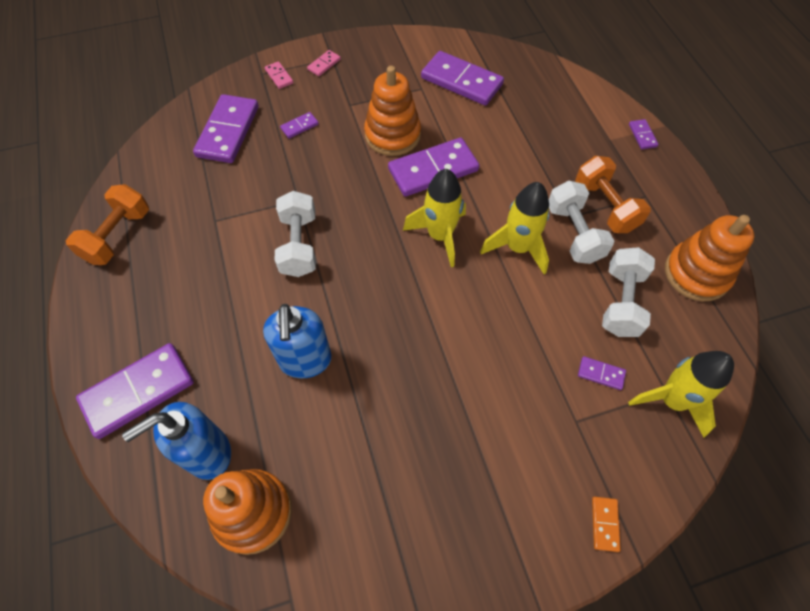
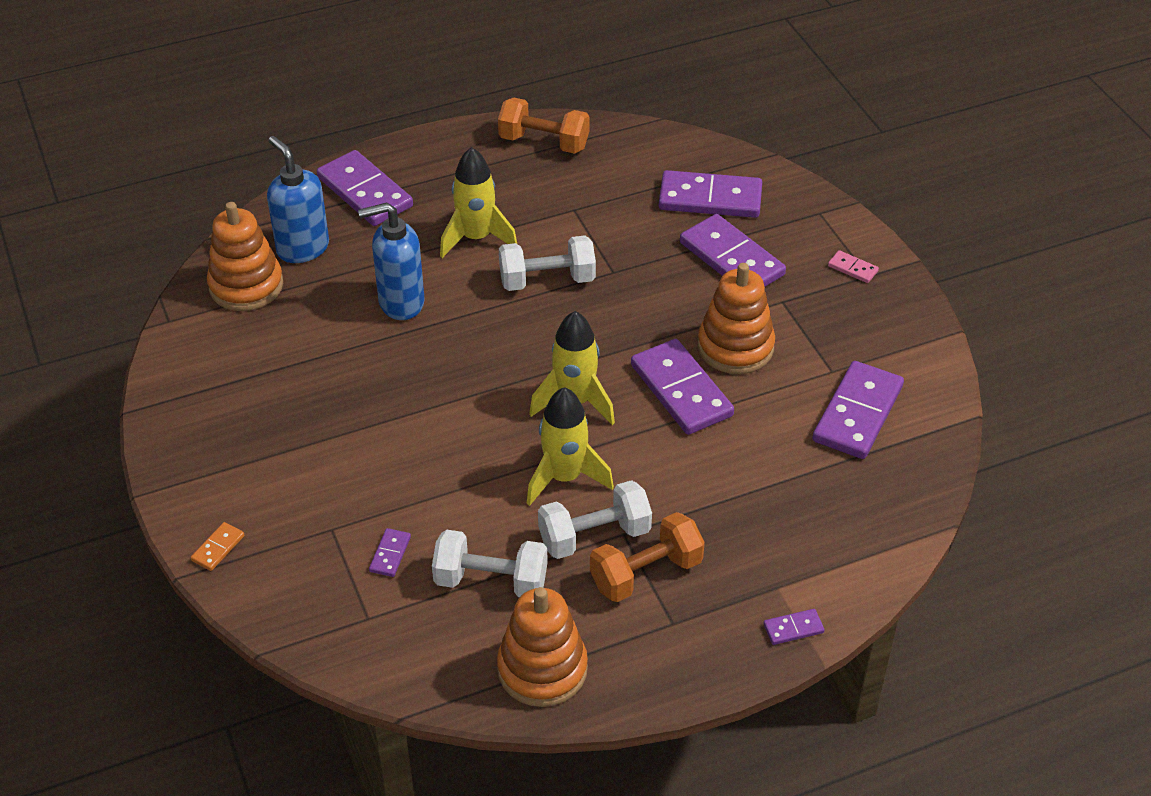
camera: 85 degrees right, 15 degrees down
(279, 76) = (817, 229): pink domino -> none
(299, 126) = (732, 259): purple domino -> purple domino, size x2.27
(605, 524) = (218, 548): orange domino -> orange domino turned 60 degrees counterclockwise
(671, 400) = (356, 621): yellow rocket -> yellow rocket (476, 238)

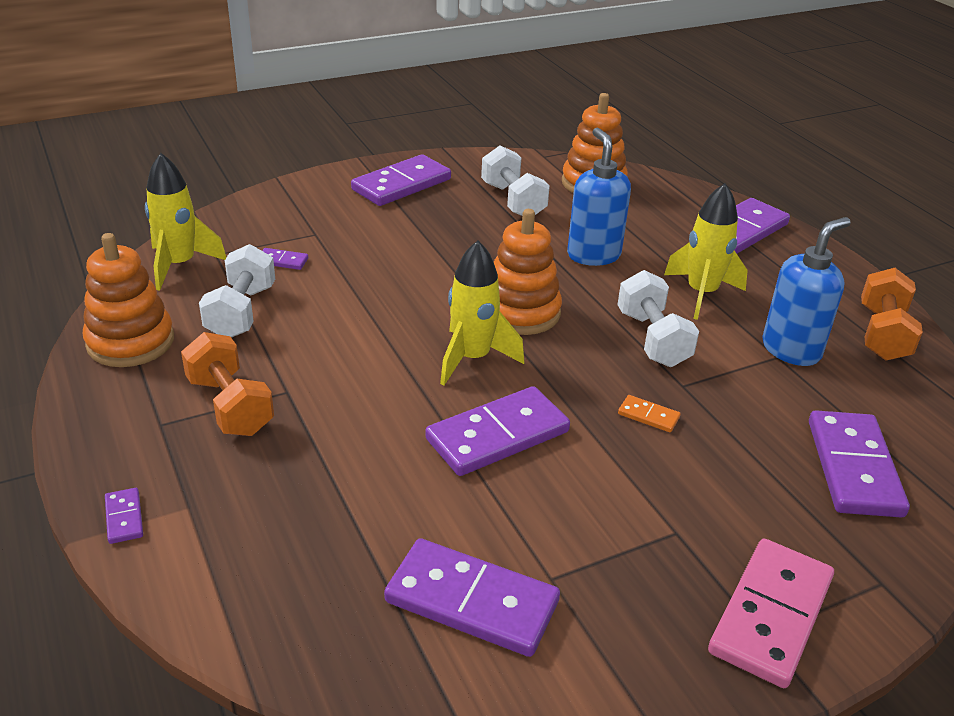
camera: 85 degrees right, 10 degrees down
(218, 548) = (301, 189): orange domino -> orange domino (648, 416)
(302, 248) = (650, 205): blue soap dispenser -> blue soap dispenser (791, 350)
(564, 477) = (366, 353): yellow rocket -> yellow rocket (179, 265)
(594, 536) = (286, 372): white dumbbell -> white dumbbell (513, 201)
(732, 259) = (743, 485): purple domino -> purple domino (401, 185)
(735, 347) = (578, 483): orange stacking toy -> orange stacking toy (521, 312)
(853, 268) = (771, 615): pink domino -> pink domino, size x2.27

